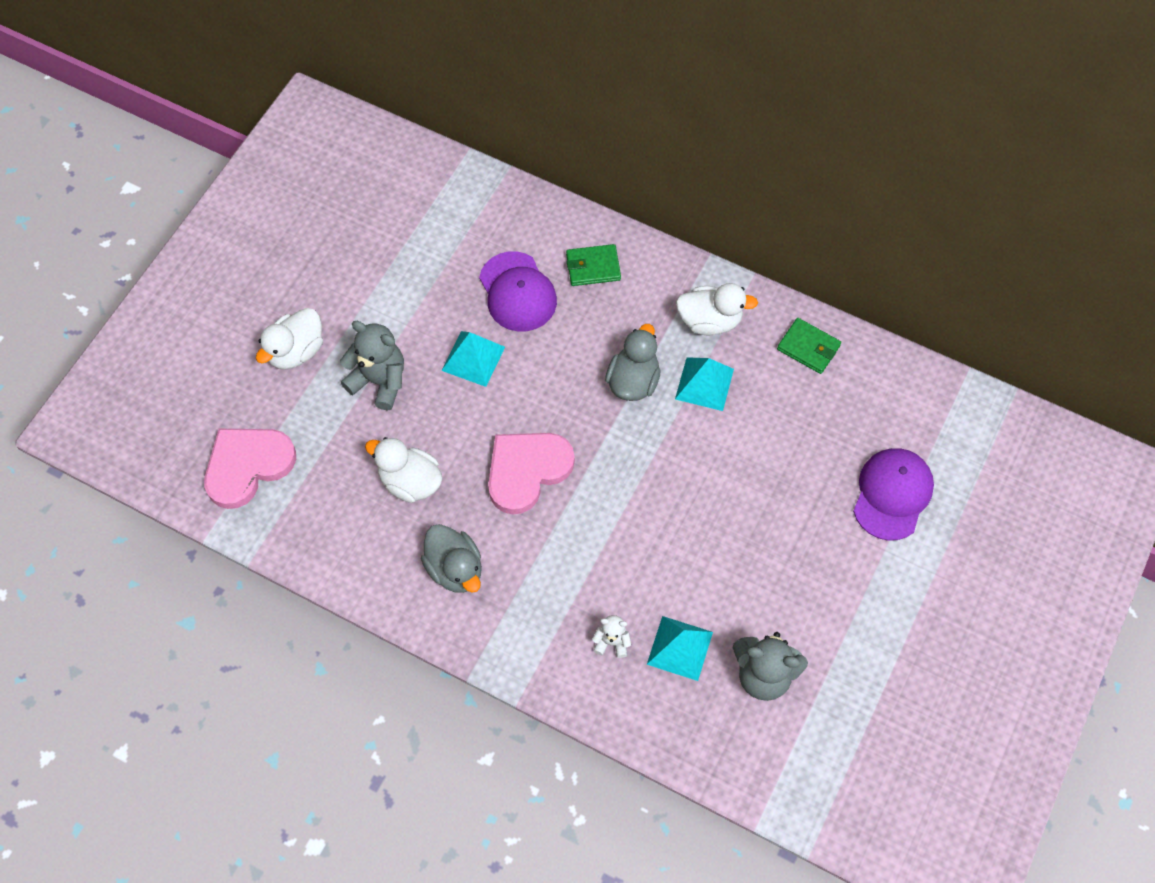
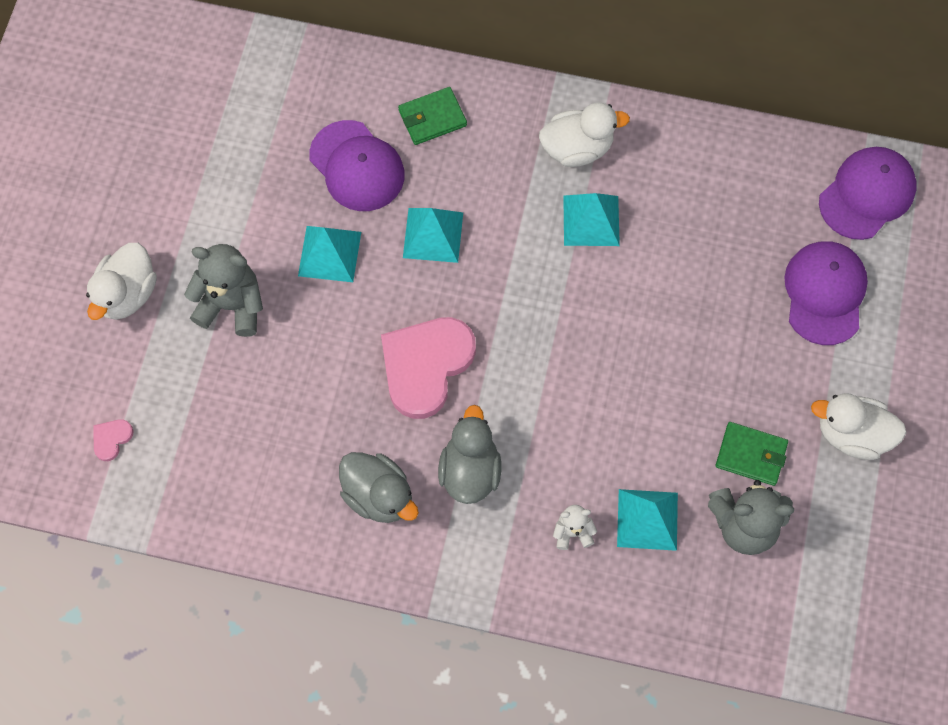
camera: 15 degrees left, 5 degrees up
(247, 466) = (111, 439): pink heart -> pink heart, size x0.41
(410, 482) = (300, 410): white duck -> white duck (852, 434)
(565, 364) = (433, 235): none -> turquoise pyramid
(633, 381) = (513, 236): grey duck -> grey duck (470, 471)
(808, 347) = (691, 153): green wallet -> green wallet (751, 455)
(954, 419) = (867, 194): none -> purple cap

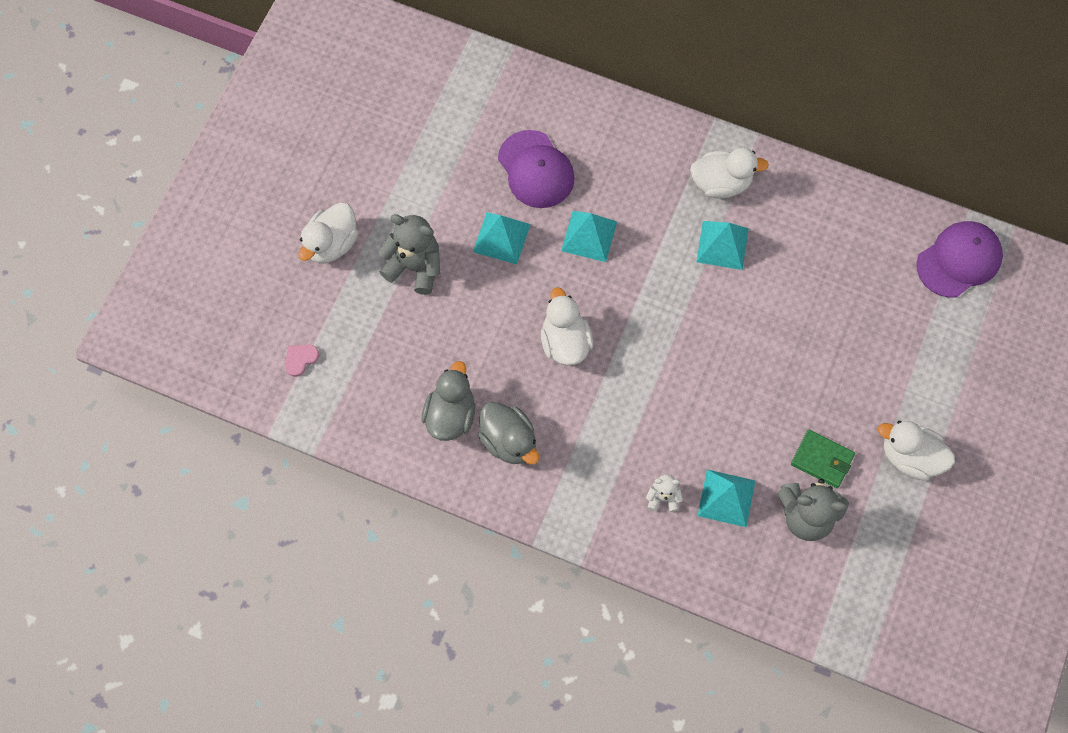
camera: 10 degrees right, 0 degrees up
(426, 366) = (565, 342): pink heart -> white duck
(432, 118) = (605, 139): green wallet -> none
(470, 471) = (587, 433): grey duck -> grey duck (450, 415)
(824, 293) = (908, 337): purple cap -> none

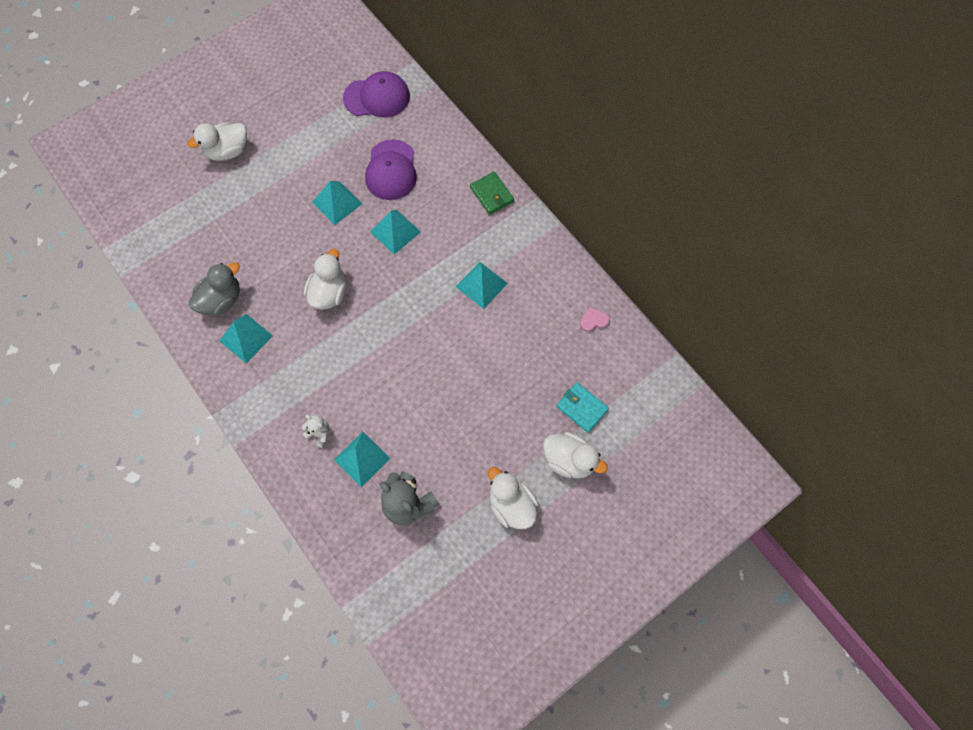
camera: 30 degrees right, 0 degrees up
(300, 359) = (155, 213): pink heart -> pink heart (593, 320)
(415, 267) = (268, 192): grey teddy bear -> none
(509, 441) = (246, 338): grey duck -> turquoise pyramid
(721, 183) = (510, 243): white duck -> white duck (569, 460)
(822, 460) = (447, 471): green wallet -> green wallet (492, 194)
(912, 319) = (582, 408): none -> turquoise wallet
(959, 260) = (645, 385): purple cap -> purple cap (377, 97)

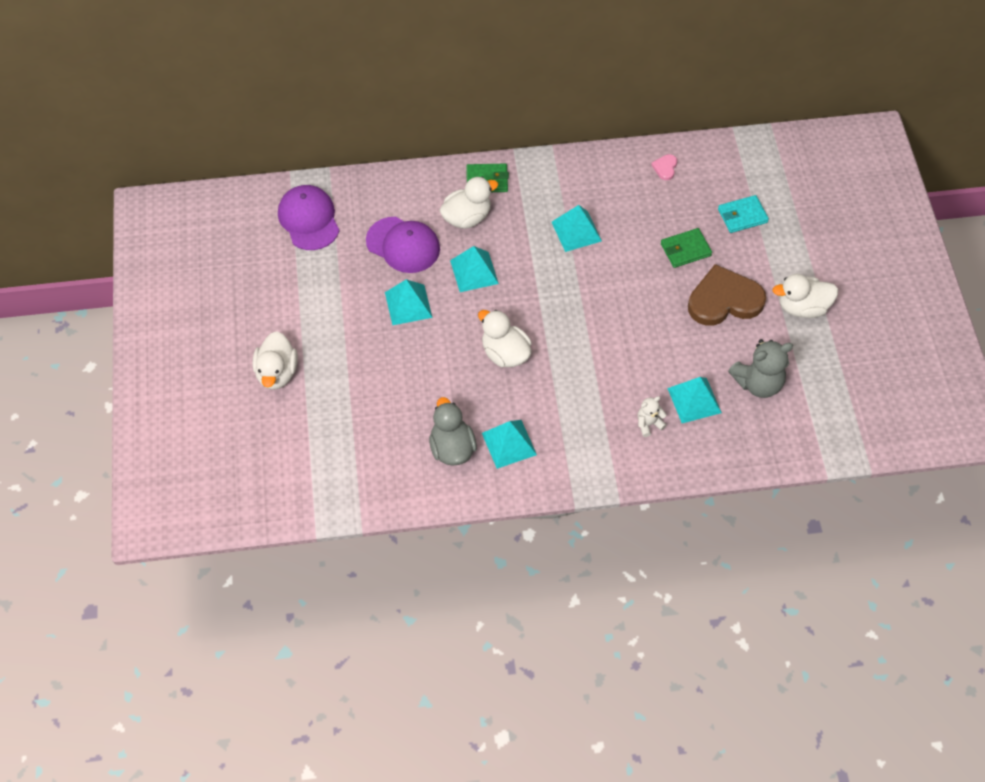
camera: 60 degrees left, 10 degrees down
(377, 97) = (309, 219): purple cap -> purple cap turned 45 degrees counterclockwise
(480, 435) = (724, 300): none -> brown heart
(515, 378) = (685, 250): none -> green wallet
(569, 460) = (785, 247): white duck -> white duck (467, 217)

